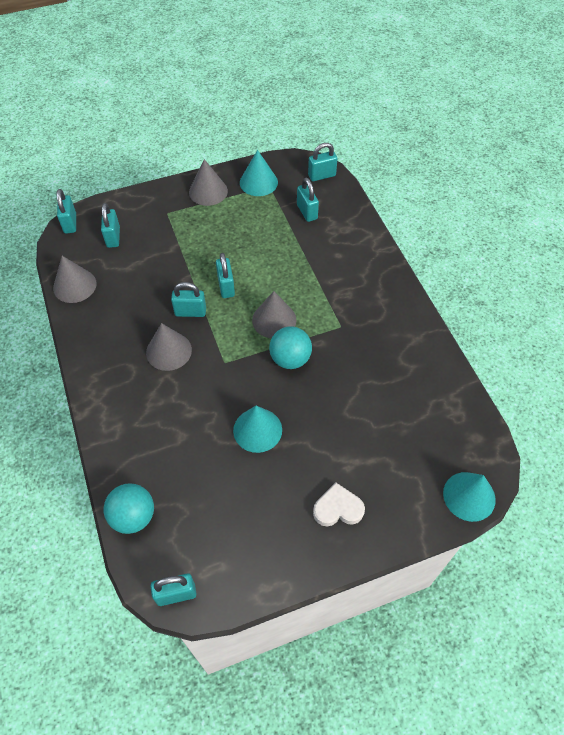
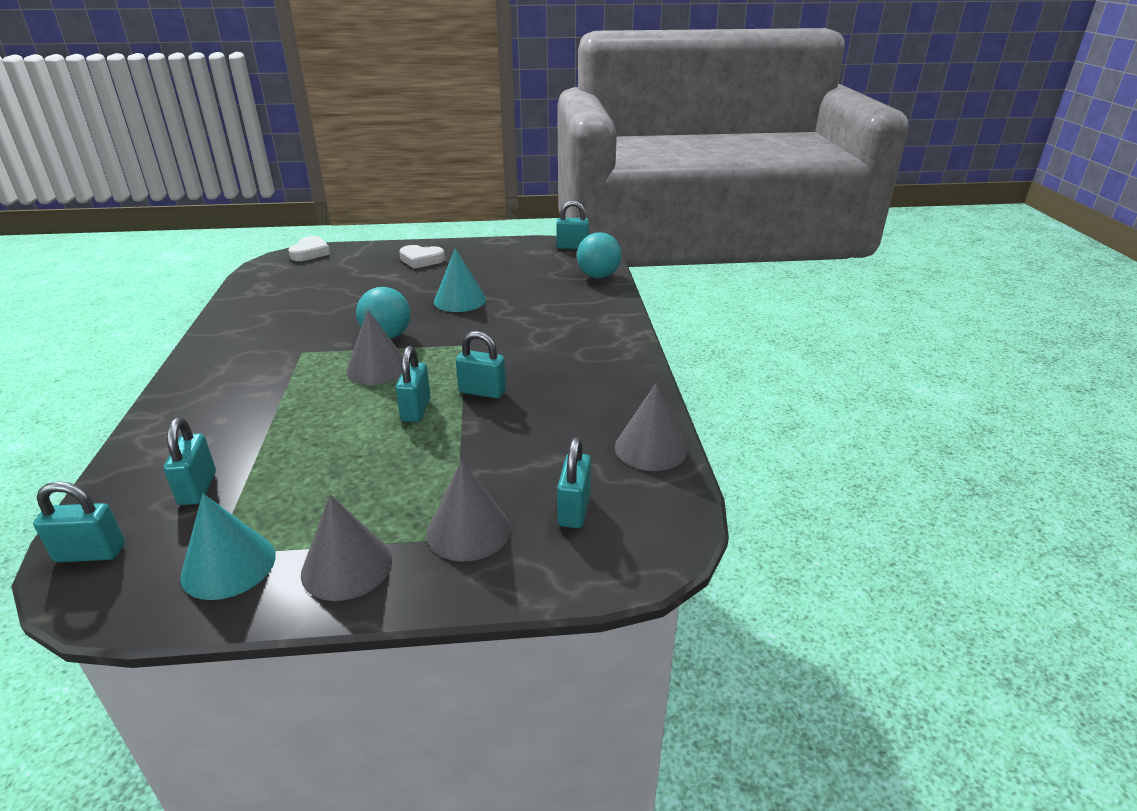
camera: 165 degrees left, 25 degrees down
(70, 223) = (659, 553): turquoise padlock -> none
(169, 351) = (528, 362): grey cone -> grey cone (468, 530)
(469, 496) = (310, 253): turquoise cone -> white heart

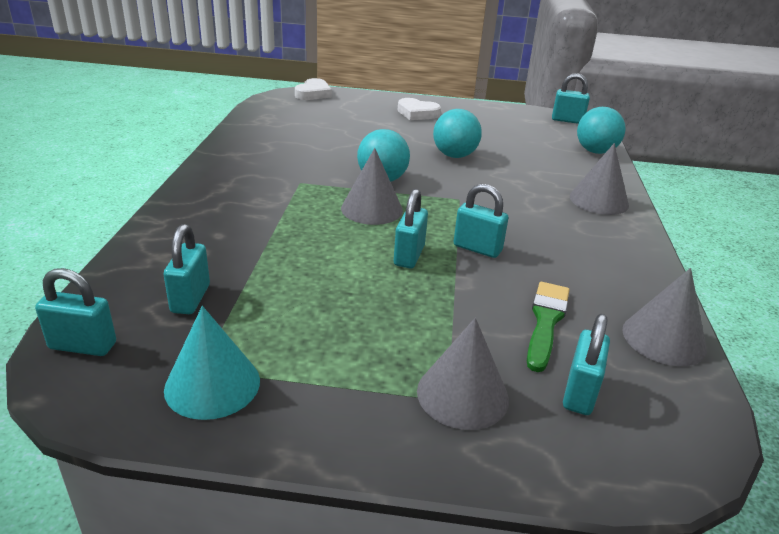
camera: 10 degrees right, 0 degrees up
(347, 566) = (332, 409): grey cone -> grey cone (599, 200)
(460, 300) = (454, 155): turquoise cone -> turquoise ball
(546, 451) = (546, 321): none -> green brush

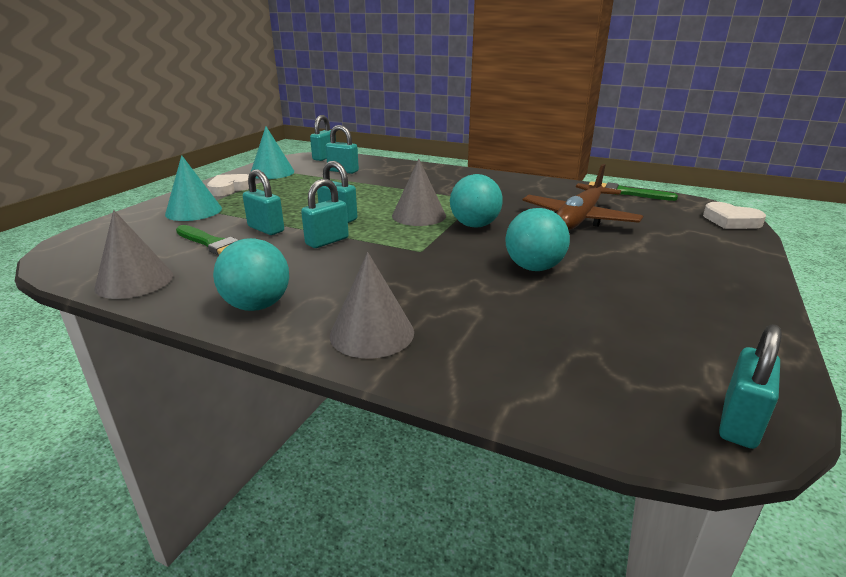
camera: 110 degrees right, 5 degrees down
(251, 119) = (625, 193): none -> green brush
(337, 139) = (579, 219): none -> brown plane
(417, 113) = (689, 270): white heart -> white heart (229, 188)
(462, 394) = (194, 211): grey cone -> turquoise cone
(580, 393) = (145, 238): turquoise padlock -> turquoise padlock (266, 229)
(595, 151) = (553, 398): turquoise ball -> turquoise ball (257, 305)

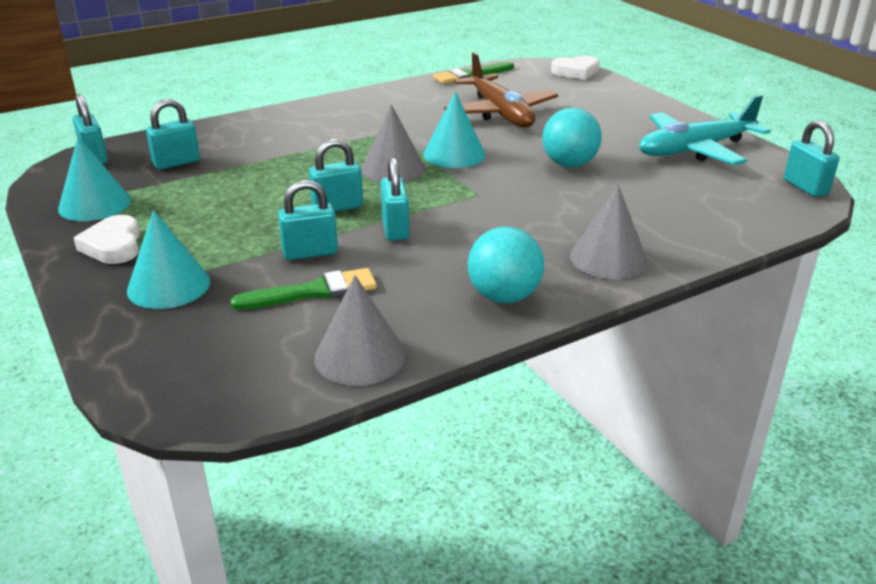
camera: 55 degrees left, 5 degrees up
(474, 225) = (454, 154): turquoise ball -> turquoise cone
(690, 318) = (695, 149): none -> turquoise plane

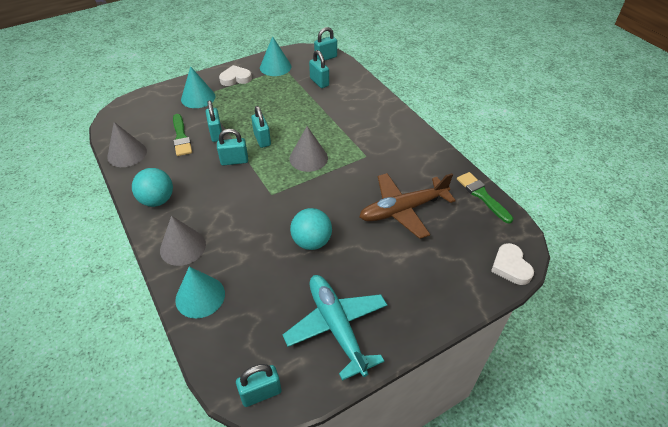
camera: 90 degrees right, 15 degrees up
(454, 154) = (328, 184): turquoise cone -> turquoise cone (200, 296)

